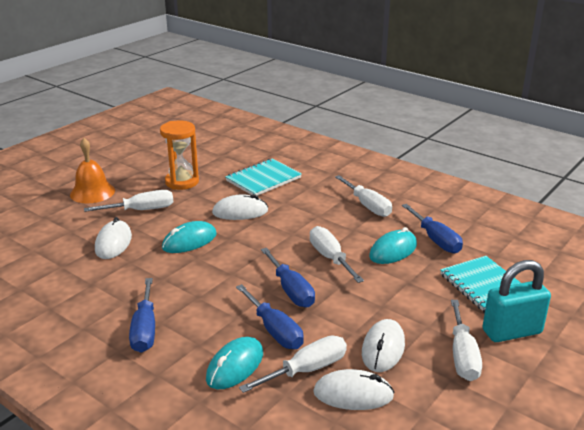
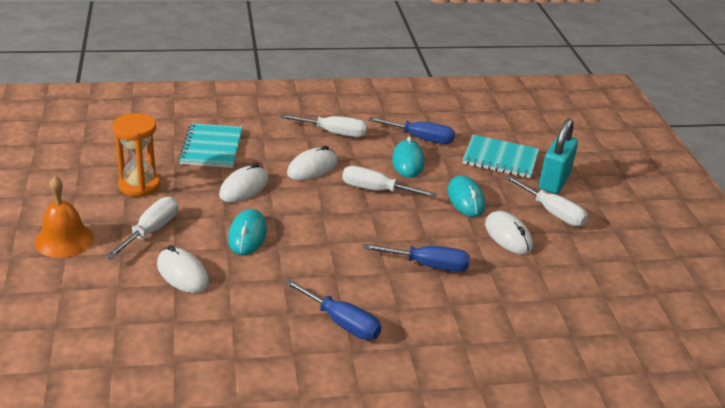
camera: 50 degrees left, 5 degrees up
(235, 366) = (446, 305): turquoise mouse -> turquoise mouse (465, 199)
(291, 290) = (391, 230): blue screwdriver -> none
(307, 370) = (490, 278): white screwdriver -> none
(353, 394) = (537, 275): white mouse -> white mouse (312, 168)

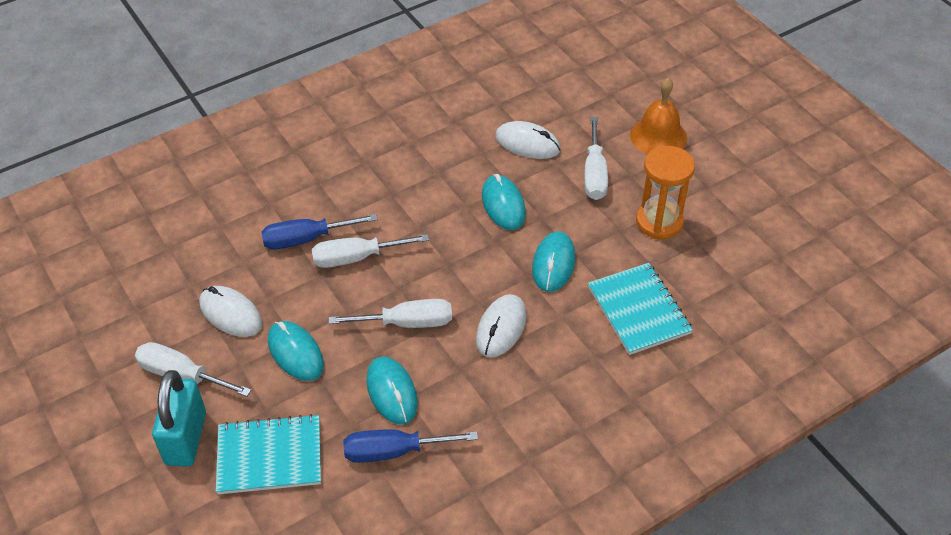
camera: 160 degrees right, 15 degrees up
(244, 188) = (553, 264): white mouse -> turquoise mouse
(334, 133) = (514, 408): white screwdriver -> white screwdriver (356, 258)
(342, 323) = (360, 150): blue screwdriver -> none

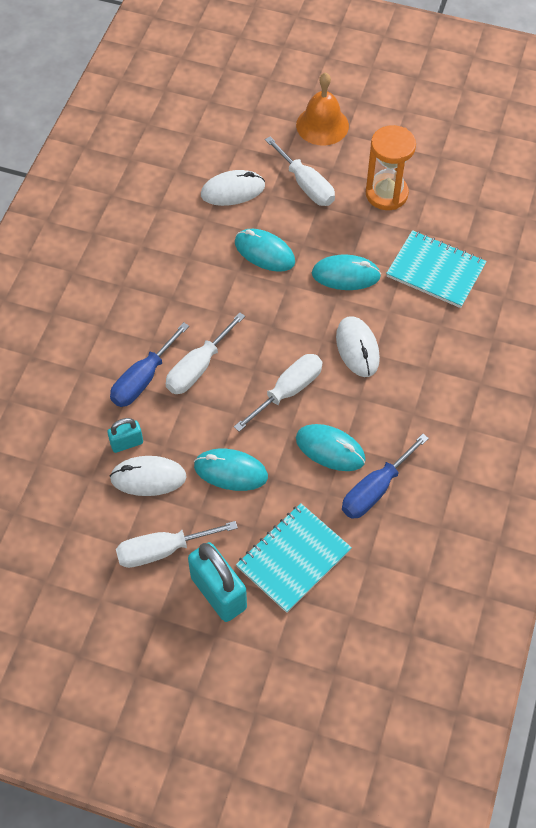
camera: 40 degrees left, 10 degrees up
(243, 277) = (126, 443): none -> turquoise padlock
(553, 264) = (346, 275): turquoise mouse -> turquoise mouse turned 60 degrees counterclockwise

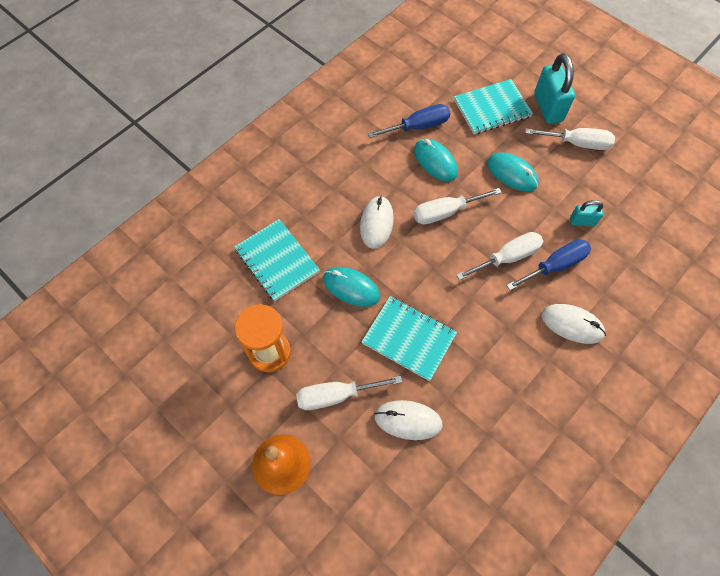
camera: 155 degrees left, 5 degrees up
(148, 478) = (573, 191): white mouse -> white mouse (572, 324)
(264, 252) = (409, 339): turquoise mouse -> turquoise notebook
(306, 185) = (336, 395): white screwdriver -> white screwdriver turned 90 degrees counterclockwise

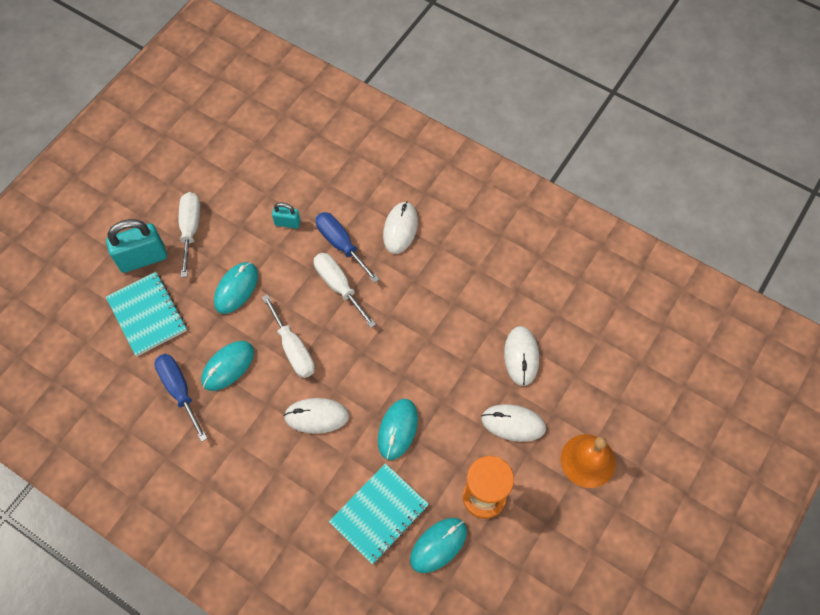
camera: 100 degrees left, 0 degrees up
(236, 304) = (438, 545): none -> turquoise mouse
(336, 395) = (513, 423): white screwdriver -> white mouse
(409, 339) = (442, 366): turquoise notebook -> none
(582, 221) = (287, 223): turquoise padlock -> turquoise padlock turned 75 degrees counterclockwise

